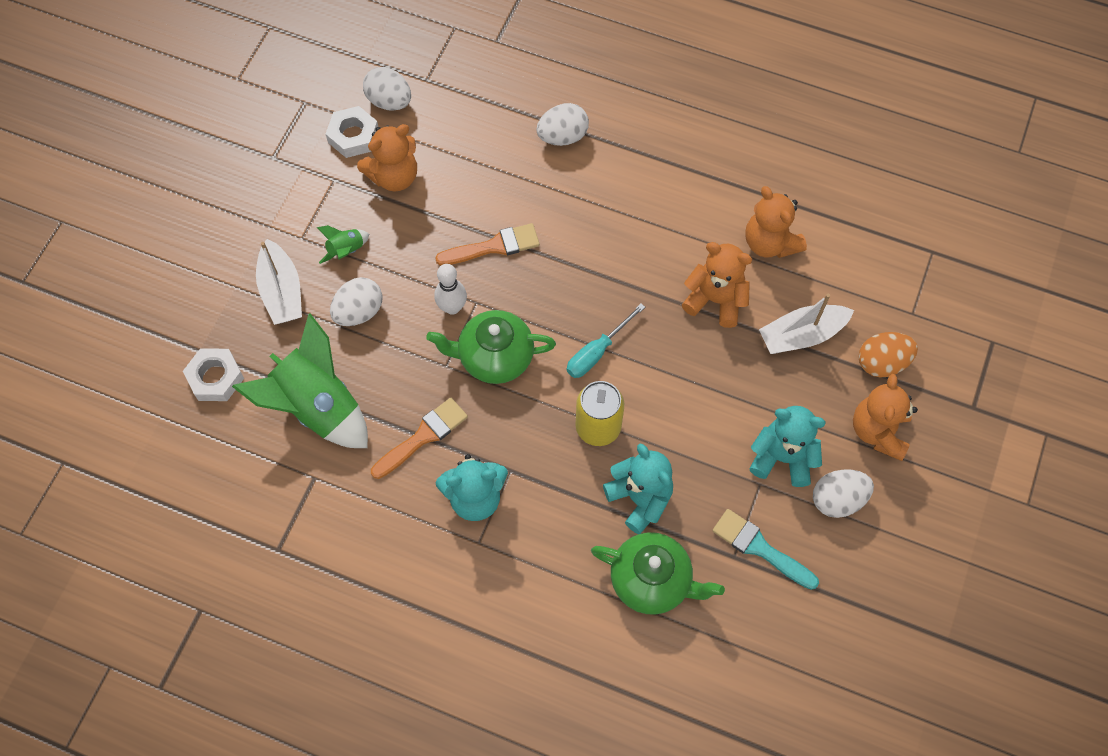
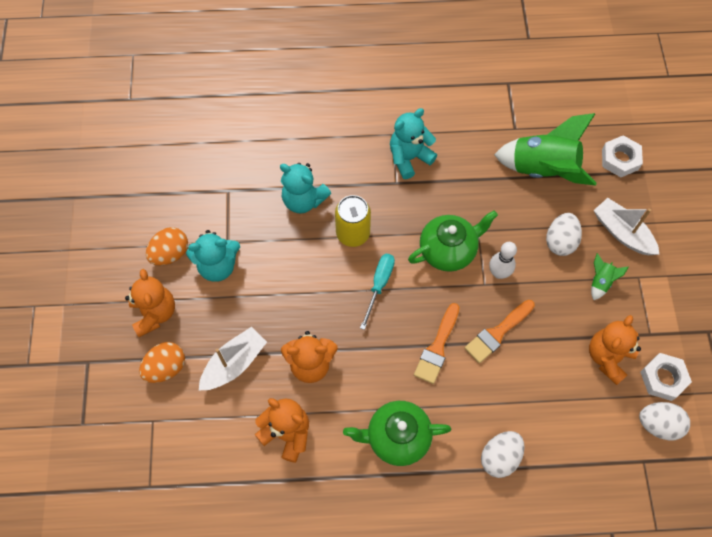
camera: 155 degrees right, 0 degrees up
(423, 437) = (464, 179): orange brush -> orange brush (437, 347)
(652, 581) = (274, 156): green teapot -> green teapot (397, 437)
(760, 548) = (212, 202): turquoise brush -> none
(837, 499) = (170, 253): white egg -> orange egg

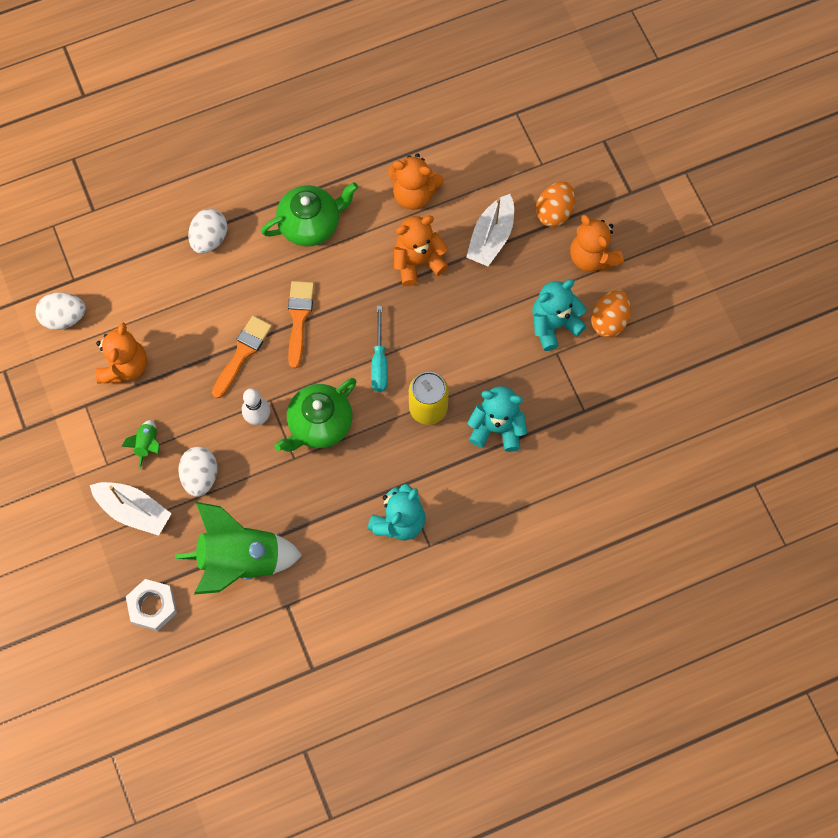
camera: 160 degrees right, 5 degrees up
(663, 378) = (65, 364): white nut -> none

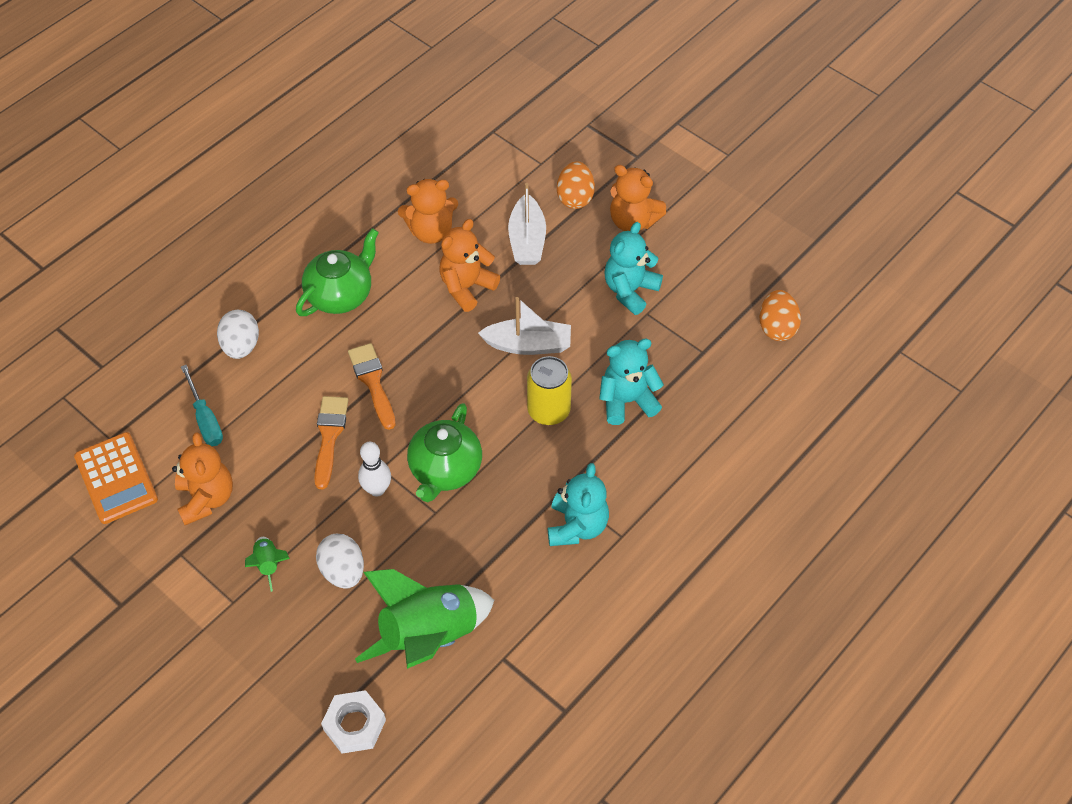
camera: 25 degrees left, 15 degrees down
(64, 317) = (116, 478): white egg -> orange calculator
(133, 511) = (285, 636): white boat -> white boat (528, 345)
(379, 362) = (476, 389): turquoise screwdriver -> turquoise screwdriver (205, 419)
(609, 321) = (680, 267): orange egg -> orange egg (777, 327)

